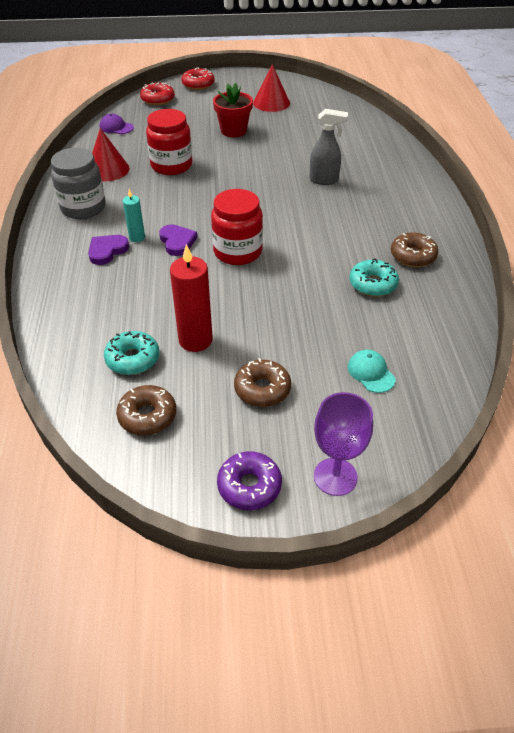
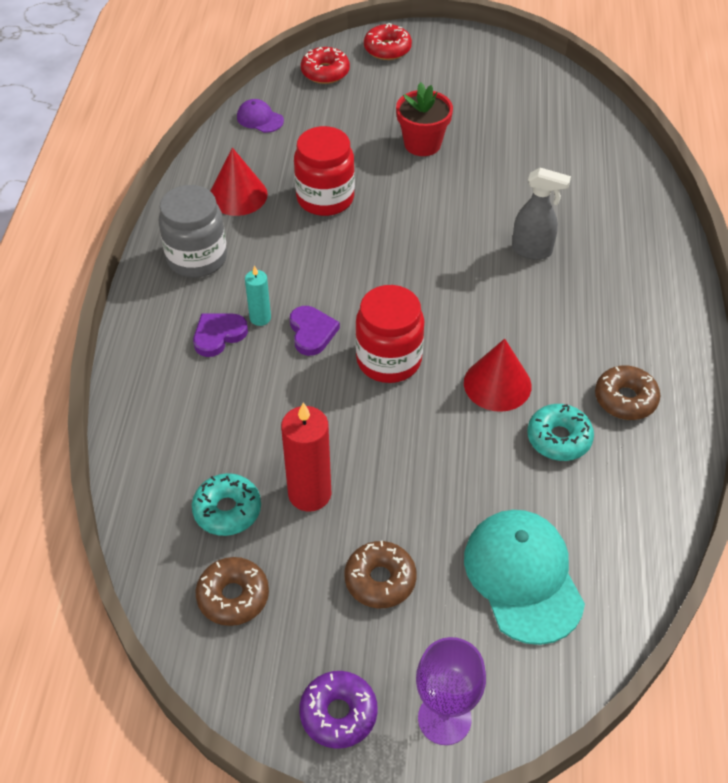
camera: 10 degrees right, 5 degrees up
(271, 103) = (487, 96): red cone -> red cone (497, 384)
(371, 373) = (523, 577): turquoise cap -> turquoise cap, size x2.08

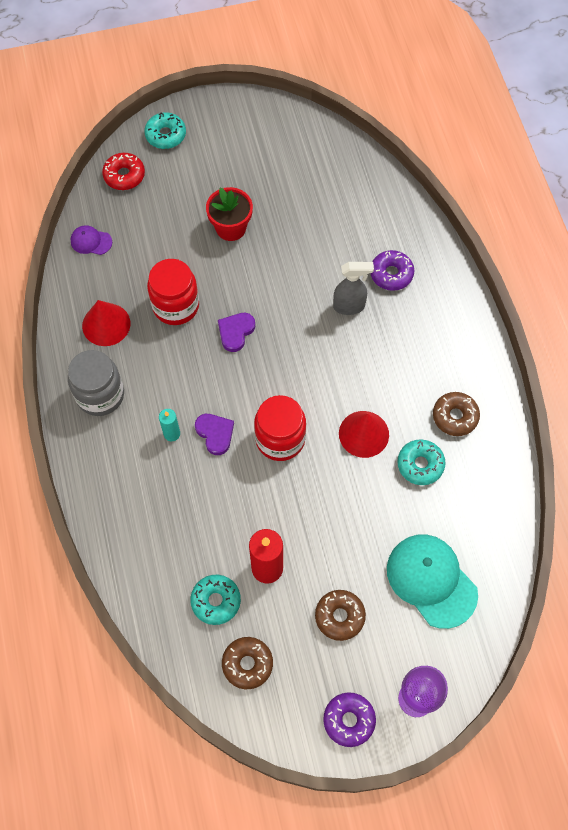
camera: 20 degrees left, 15 degrees up
(218, 335) = (147, 459): purple heart -> purple heart (235, 332)
(387, 49) = (166, 135): red donut -> turquoise donut
(597, 232) = (391, 274): none -> purple donut

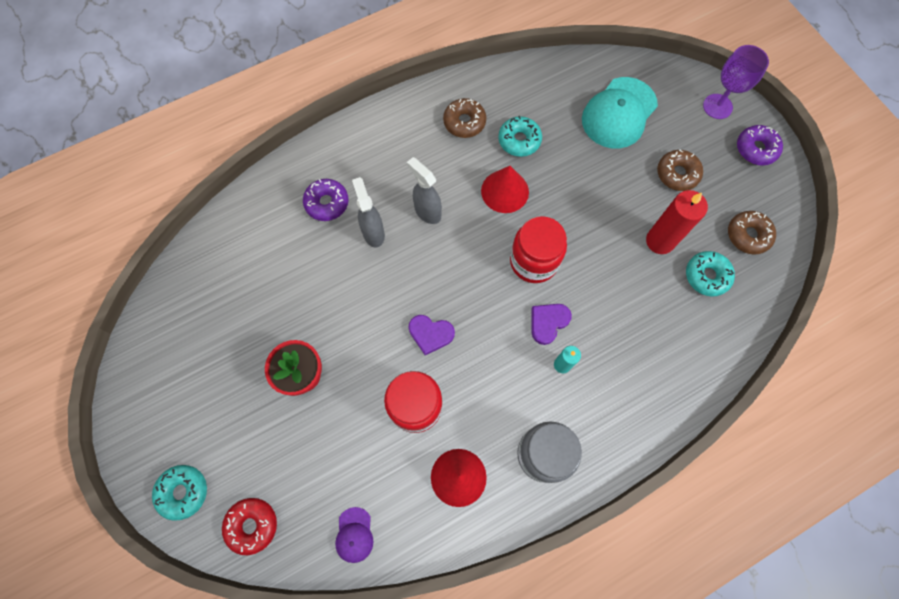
camera: 105 degrees left, 5 degrees up
(359, 357) = (427, 212): none -> grey spray bottle

